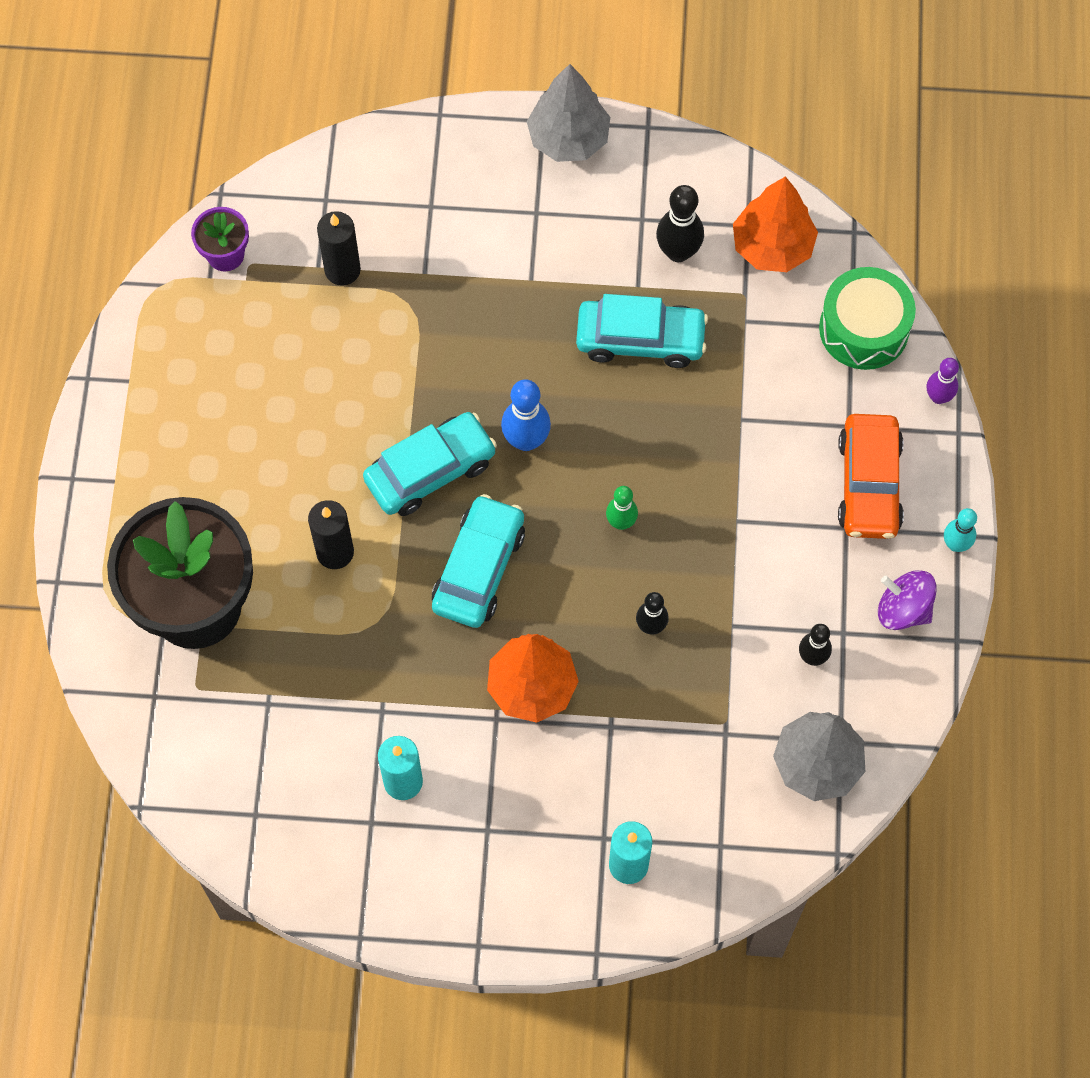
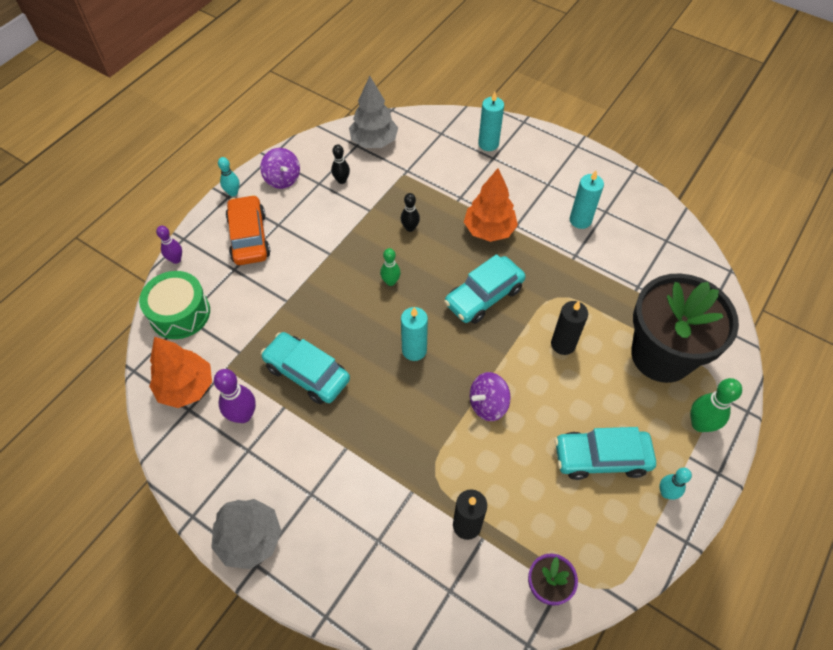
camera: 150 degrees left, 10 degrees down
(114, 531) = (699, 424): none -> green bowling pin
(129, 422) = (666, 493): none -> turquoise bowling pin
(391, 418) = (488, 404): none -> purple spinning top
(430, 471) = (481, 361): turquoise car -> turquoise car (601, 458)
(526, 440) = (414, 350): blue bowling pin -> turquoise candle
(678, 252) = (243, 415): black bowling pin -> purple bowling pin
(869, 484) = (249, 237): orange car -> orange car turned 45 degrees counterclockwise

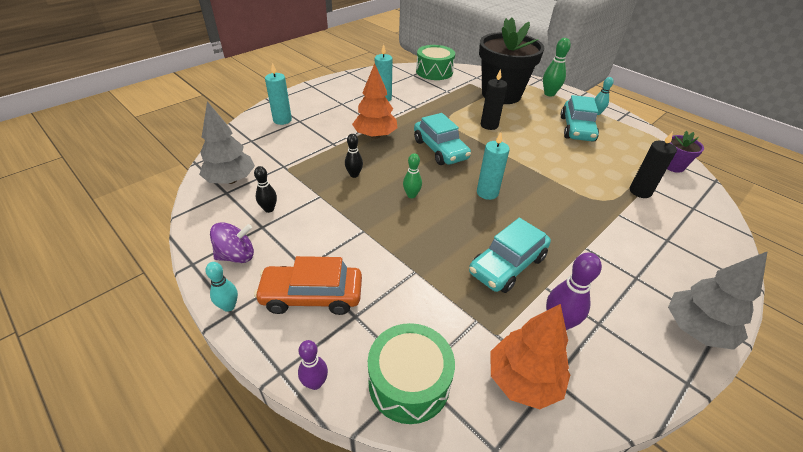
camera: 80 degrees left, 15 degrees down
(488, 404) = (539, 165): purple spinning top -> none
(691, 264) = (434, 71): none -> green drum

